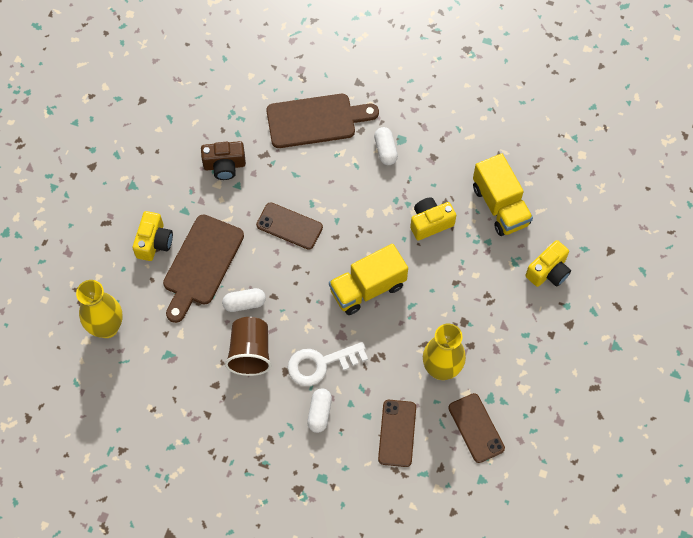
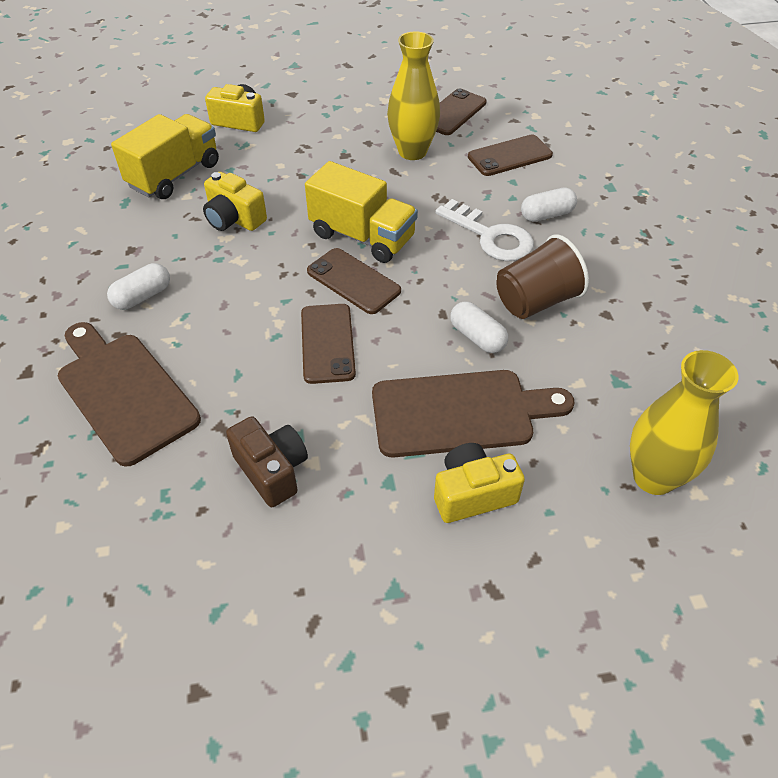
camera: 120 degrees left, 15 degrees down
(330, 263) = (353, 281): none -> brown phone

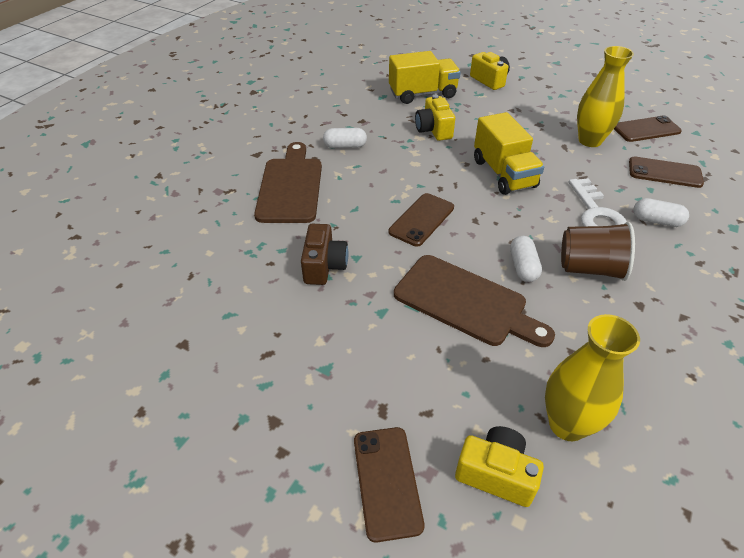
camera: 40 degrees right, 5 degrees down
(353, 281) = (472, 195): brown phone -> brown phone (387, 482)
(472, 494) = (426, 350): yellow camera -> yellow camera (496, 474)

